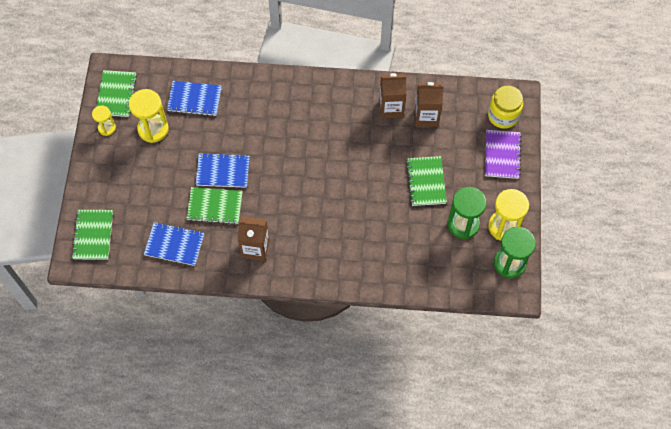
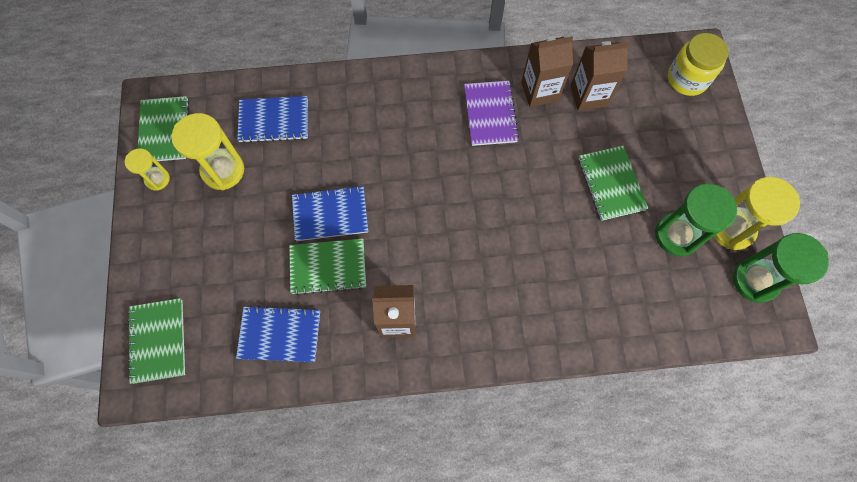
camera: 10 degrees left, 5 degrees up
(502, 155) = (701, 131): purple notebook -> purple notebook (490, 114)

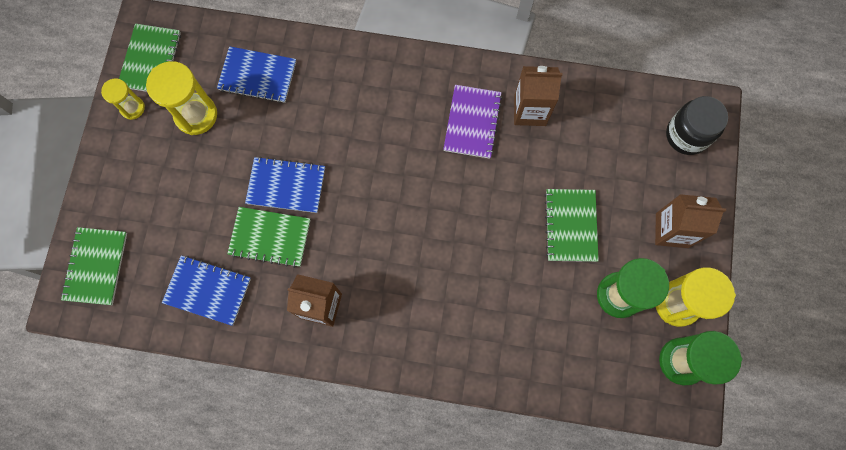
camera: 15 degrees right, 5 degrees up
(588, 95) = (578, 127): brown carton -> brown carton (672, 230)
(687, 79) = (687, 135): yellow jar -> black jar

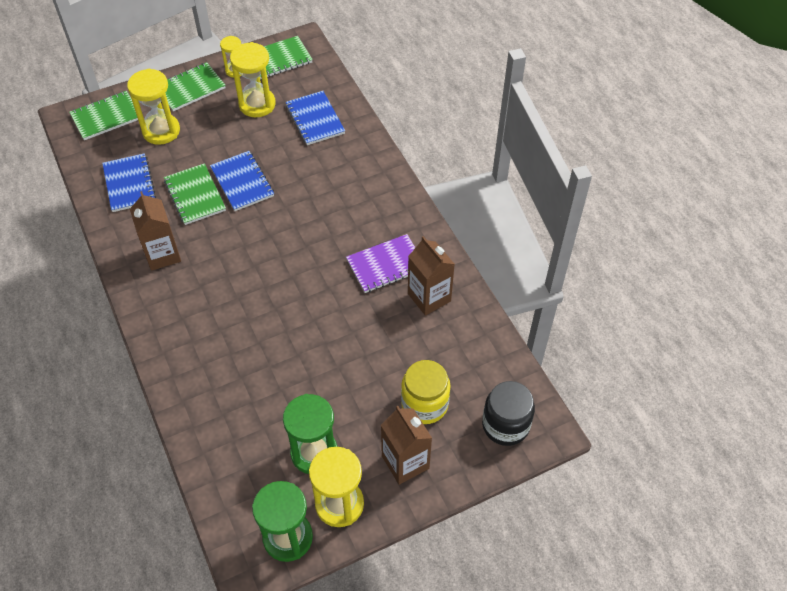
camera: 55 degrees right, 20 degrees down
(159, 223) = (161, 131): none -> yellow hourglass
(571, 226) = (350, 382): green notebook -> green notebook (190, 88)
(629, 182) = (424, 404): none -> yellow jar

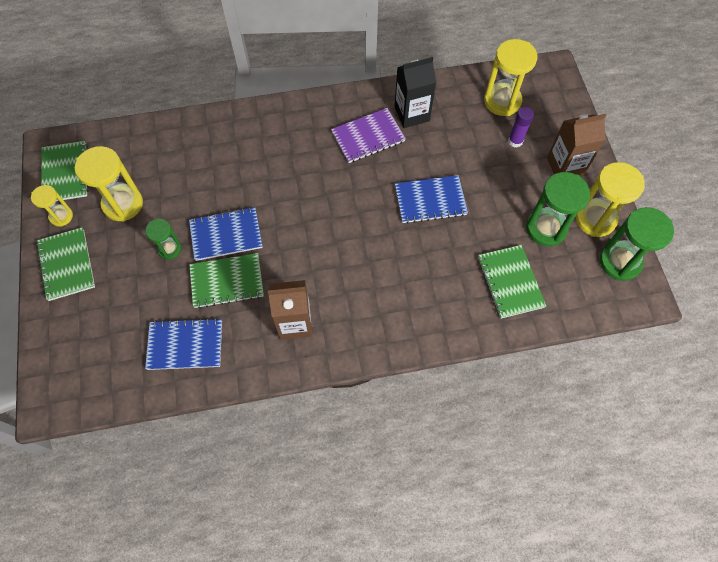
camera: 75 degrees left, 10 degrees up
(106, 117) = (70, 360): green notebook -> green notebook (510, 282)
(161, 131) = (119, 303): yellow hourglass -> yellow hourglass (502, 101)
(219, 148) = (169, 249): none -> green hourglass
(315, 119) = (168, 156): blue notebook -> blue notebook (430, 200)
(386, 265) = (368, 137): purple notebook -> purple notebook turned 75 degrees clockwise
(424, 404) = (515, 141): yellow jar -> purple glue stick
(429, 297) = (412, 114): brown carton -> black carton
(505, 425) = (544, 94): black jar -> none

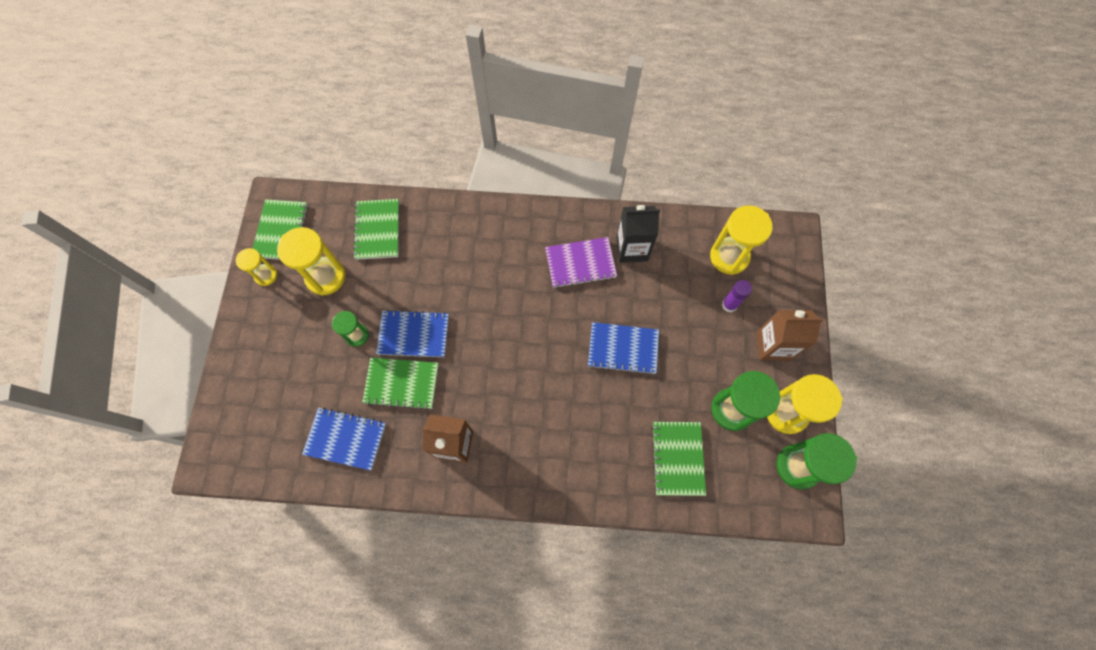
camera: 15 degrees right, 5 degrees up
(67, 265) = (259, 327): green notebook -> green notebook (378, 230)

